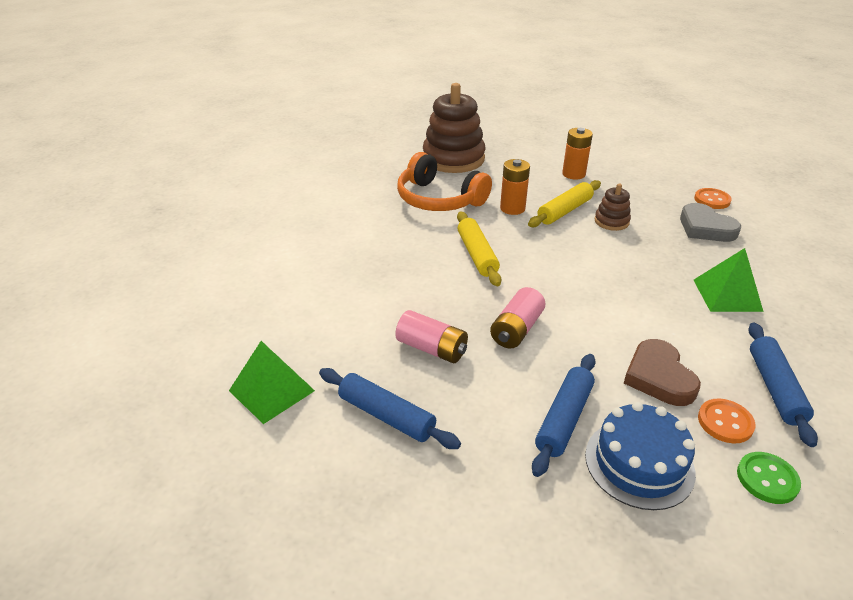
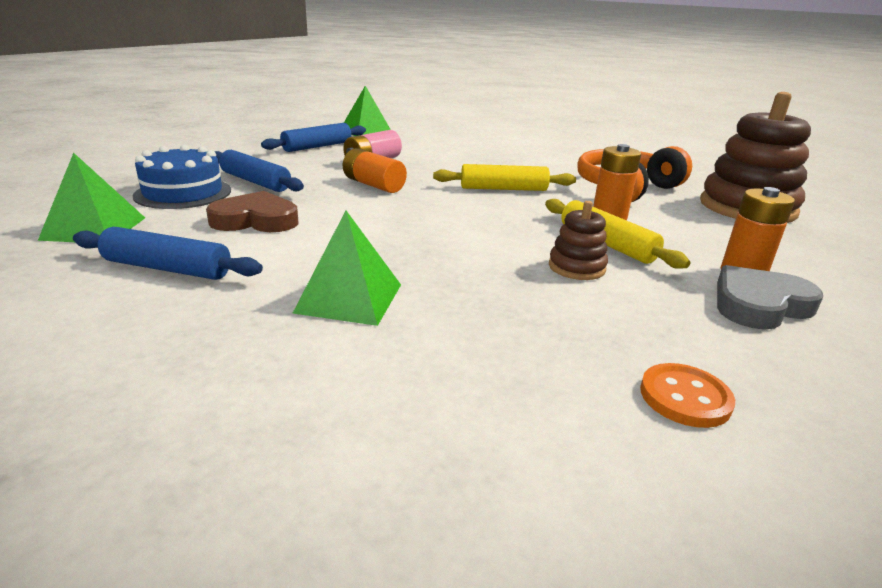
camera: 100 degrees right, 10 degrees down
(516, 329) = (373, 185): pink battery -> orange battery
(705, 228) = (554, 345): grey heart -> grey heart (759, 305)
(725, 422) = (168, 231): orange button -> none
(767, 479) = (94, 228): green button -> green pyramid

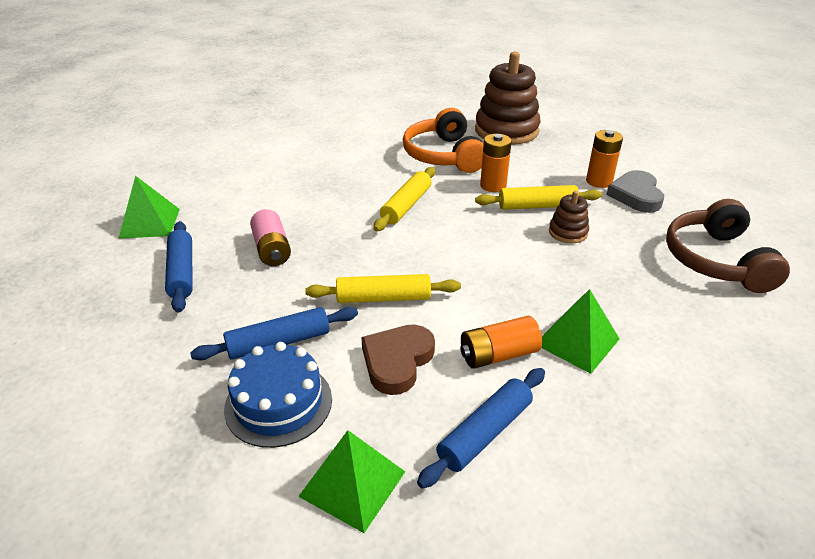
camera: 60 degrees left, 10 degrees up
(343, 202) = (383, 298): none -> yellow rolling pin
(373, 185) = (347, 269): orange battery -> orange battery (498, 355)
(685, 397) = (716, 260): orange button -> brown headphones

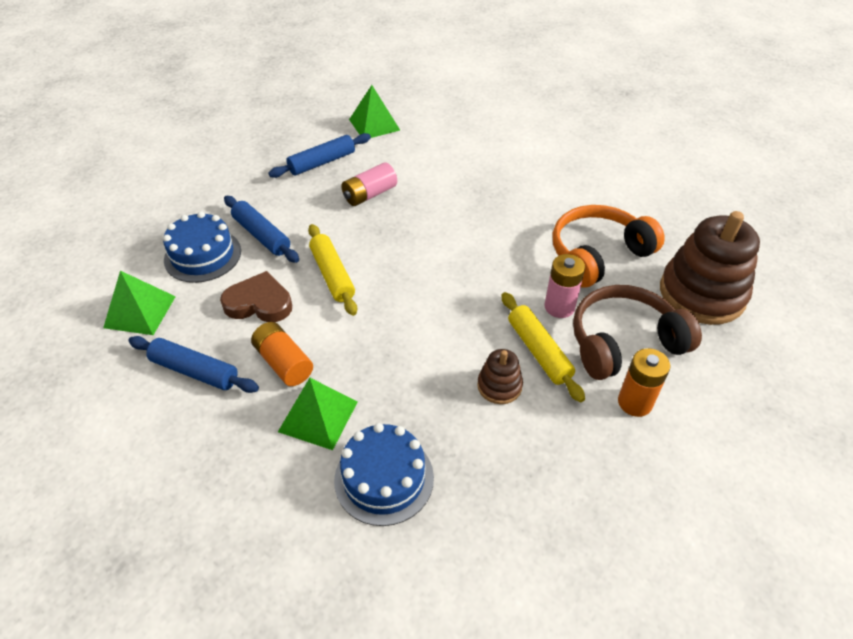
camera: 70 degrees right, 10 degrees up
(406, 206) = (479, 252): yellow rolling pin -> none
(493, 185) = (559, 307): orange battery -> pink battery
(636, 195) = (624, 445): grey heart -> none
(654, 313) = (384, 478): none -> blue cake
(716, 260) = (514, 541): brown headphones -> brown headphones (623, 342)

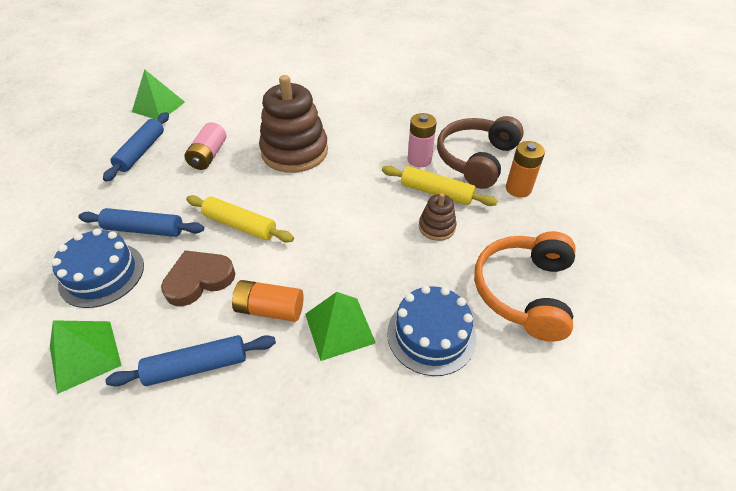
camera: 40 degrees left, 0 degrees up
(597, 254) = (407, 118): orange headphones -> orange headphones (523, 291)
(702, 294) = (485, 111): brown stacking toy -> brown stacking toy (294, 152)

